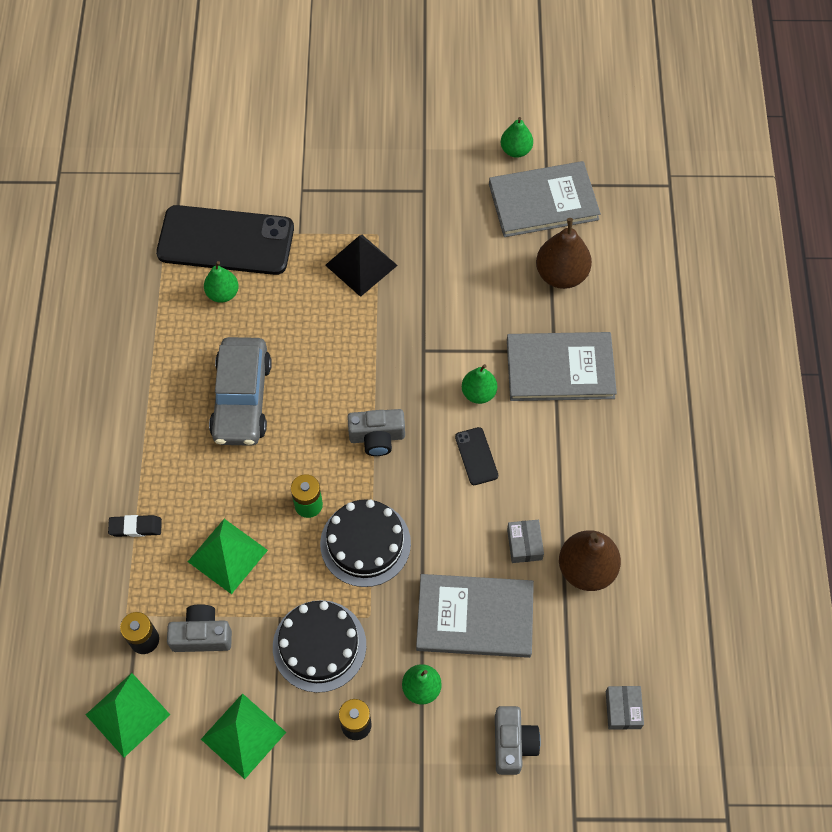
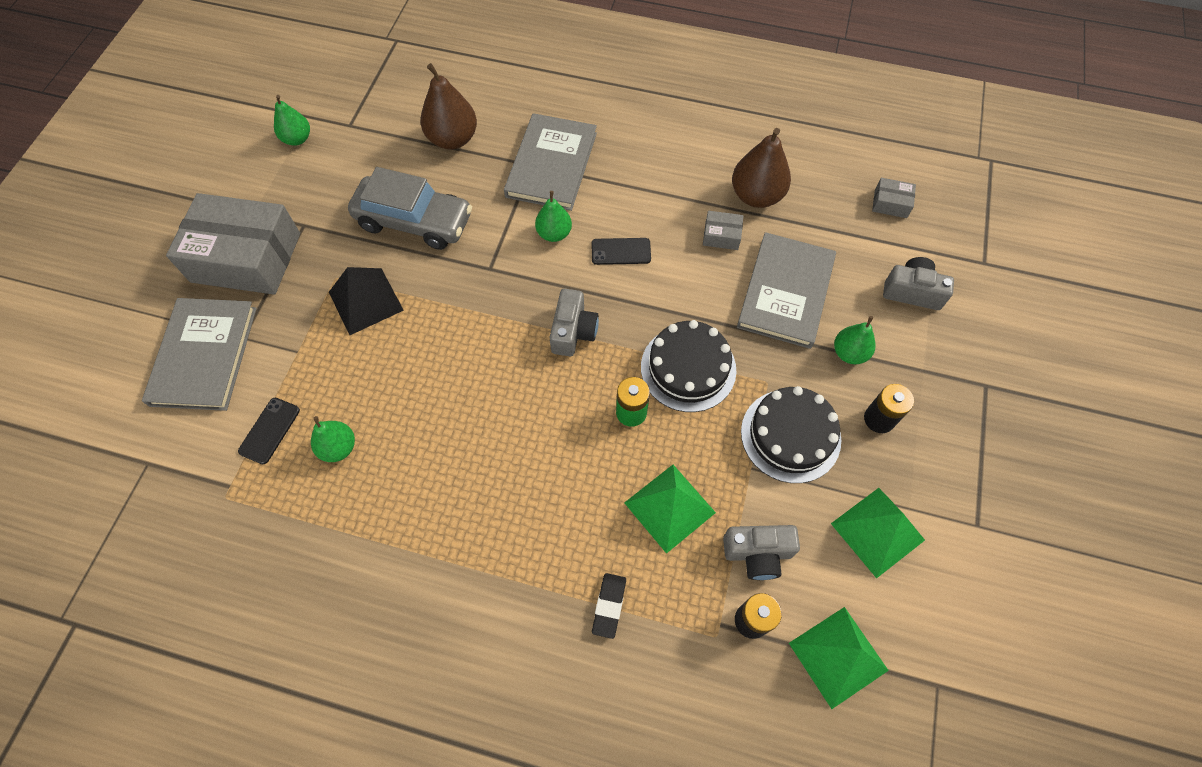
camera: 75 degrees left, 0 degrees up
(202, 635) = (757, 553): grey camera -> grey camera turned 105 degrees counterclockwise
(226, 241) = (269, 430): black phone -> black phone, size x0.42
(242, 399) = (483, 454): grey car -> grey car (414, 221)
(378, 162) = (246, 257): none -> grey box
(543, 202) = (367, 132): grey book -> grey book (204, 356)

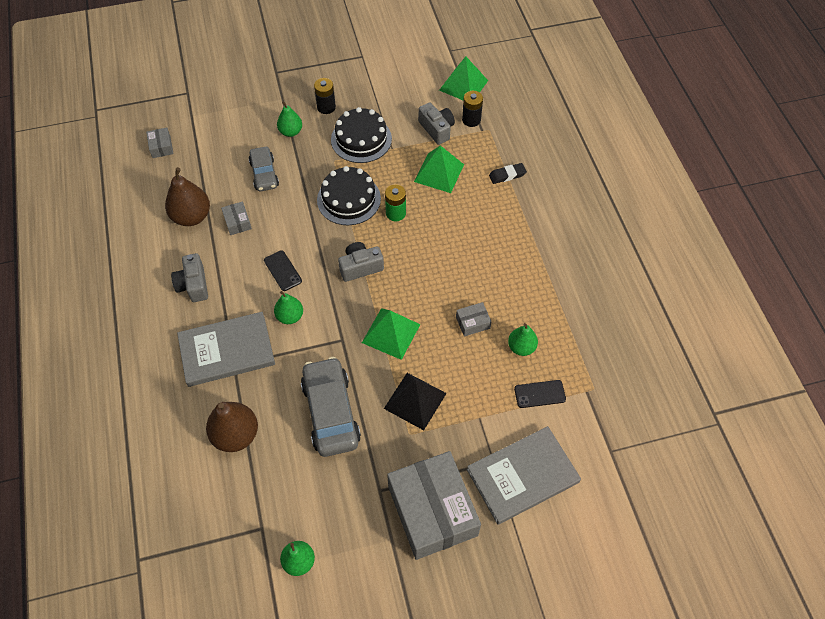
camera: 120 degrees left, 5 degrees down
(411, 412) = (473, 322): none -> grey box
(785, 292) = (264, 174): grey book -> grey car
(877, 531) = (391, 89): green pyramid -> green pyramid (391, 333)
(912, 292) = (229, 117): grey camera -> grey camera (193, 285)

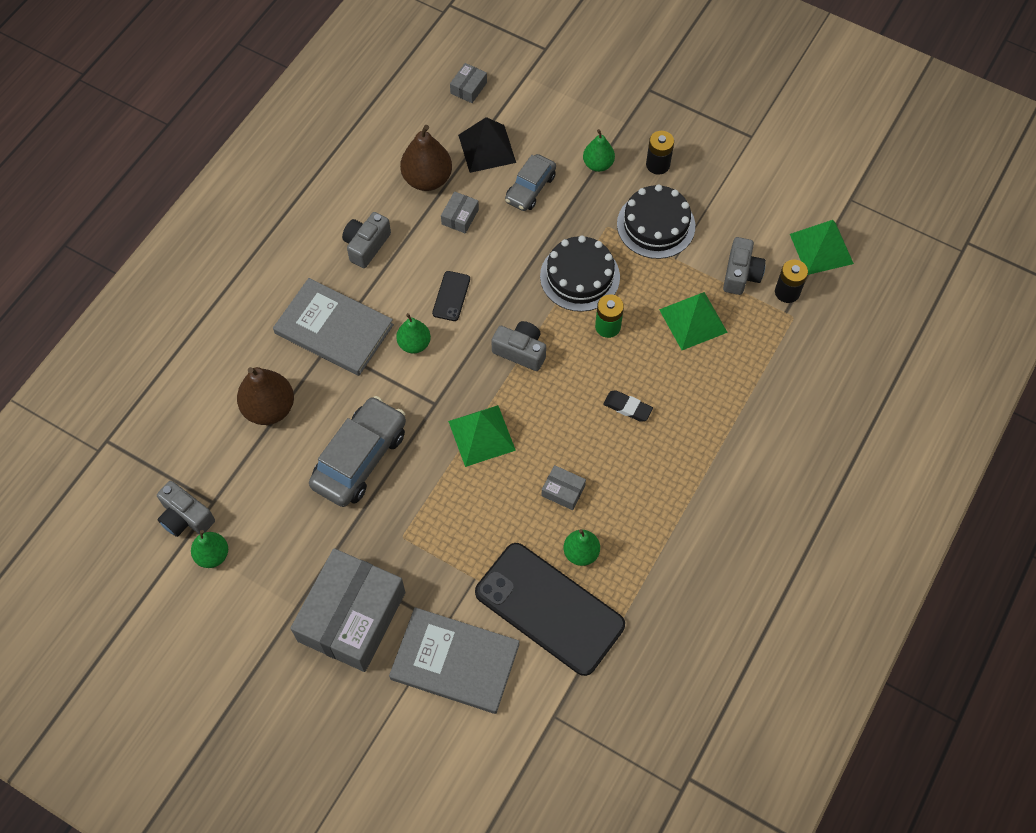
camera: 45 degrees right, 5 degrees up
(253, 555) = (185, 517): none -> grey camera
(415, 401) = (437, 513): black pyramid -> black pyramid (487, 148)
(507, 175) = (758, 379): black eraser -> black eraser (627, 407)
(539, 394) = (549, 608): black phone -> black phone, size x2.41

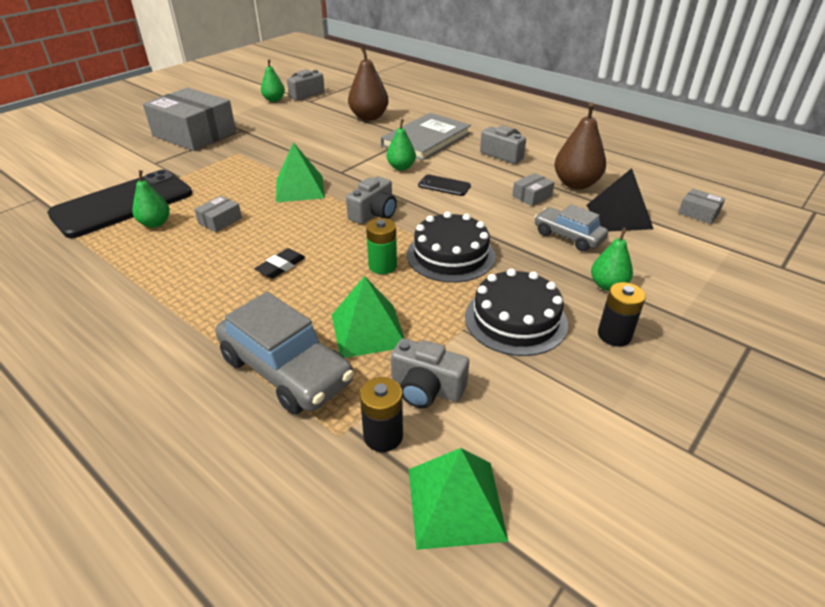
camera: 100 degrees right, 25 degrees down
(360, 458) = (311, 142): grey car -> grey car (286, 370)
(455, 661) = (125, 164): grey book -> none
(460, 217) = (532, 196): grey box -> grey box turned 75 degrees counterclockwise

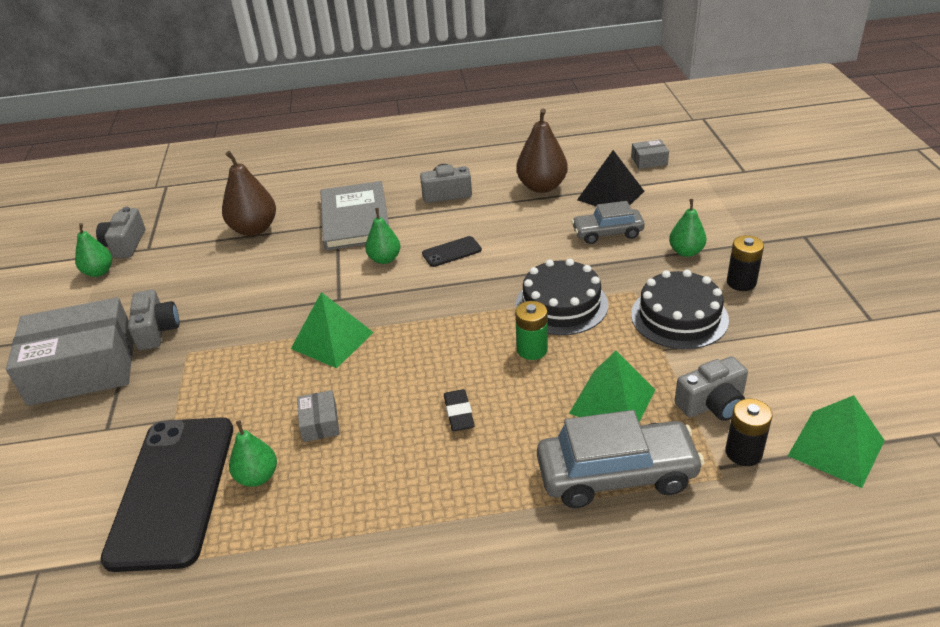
camera: 45 degrees left, 0 degrees up
(374, 213) = (443, 314): grey camera -> grey camera (157, 330)
(532, 196) = (530, 217): grey box -> none

